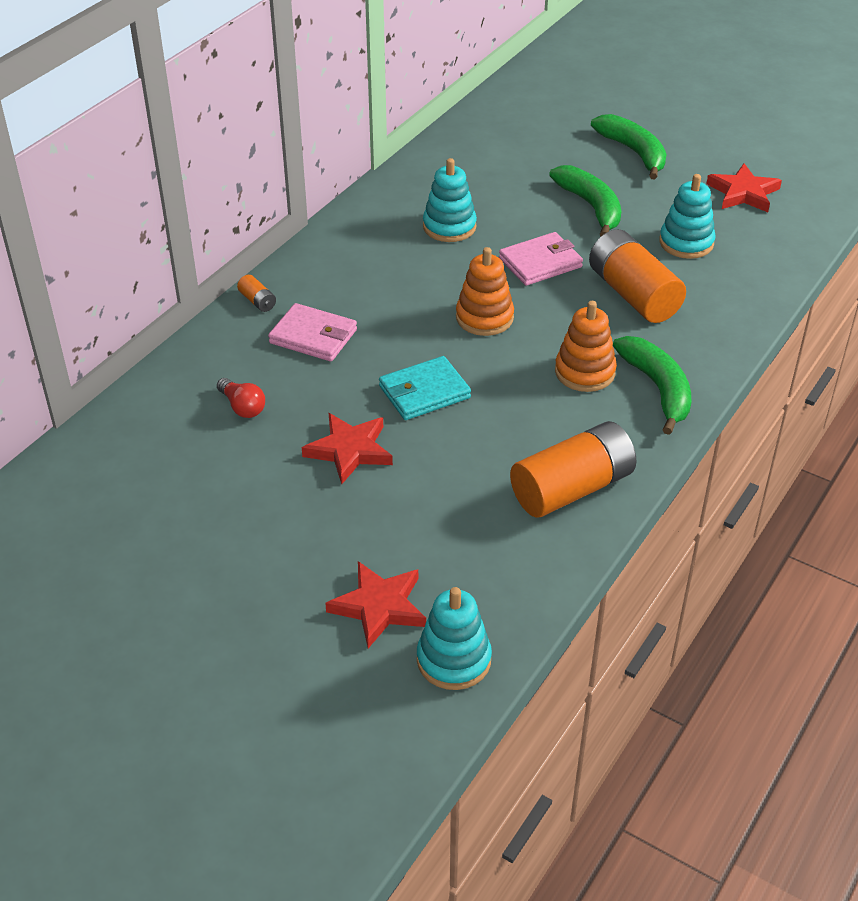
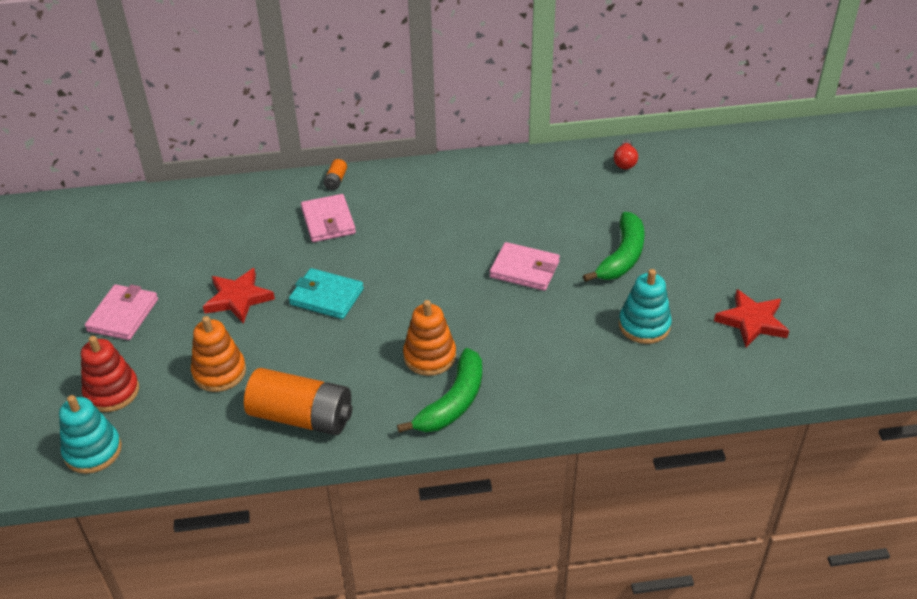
camera: 50 degrees right, 0 degrees up
(242, 407) = (233, 234): red light bulb -> red light bulb (625, 162)
(265, 545) = (123, 315): none -> pink wallet
(379, 606) = (112, 392): red star -> red stacking toy
(449, 227) = (510, 208): turquoise stacking toy -> none
(484, 318) = (432, 279): orange stacking toy -> orange stacking toy (219, 372)
(633, 294) = (546, 332): orange battery -> none
(634, 152) = (720, 239): green banana -> none

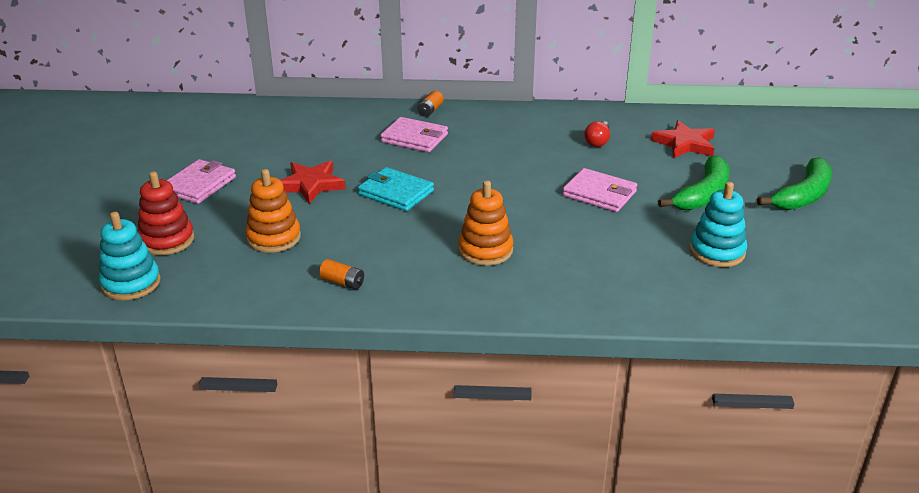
camera: 10 degrees right, 10 degrees down
(302, 417) = (342, 282): orange battery -> orange battery, size x0.41
(328, 221) = (414, 138): pink wallet -> pink wallet turned 60 degrees counterclockwise
(453, 402) = (500, 290): green banana -> green banana (803, 195)
(625, 162) = (719, 124): red light bulb -> red light bulb (598, 141)
(752, 321) = (837, 262): red star -> red star (685, 144)

